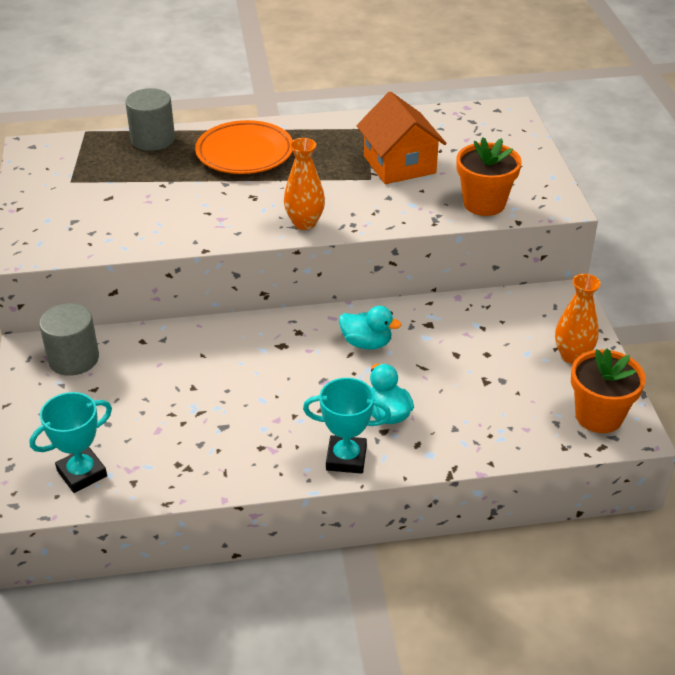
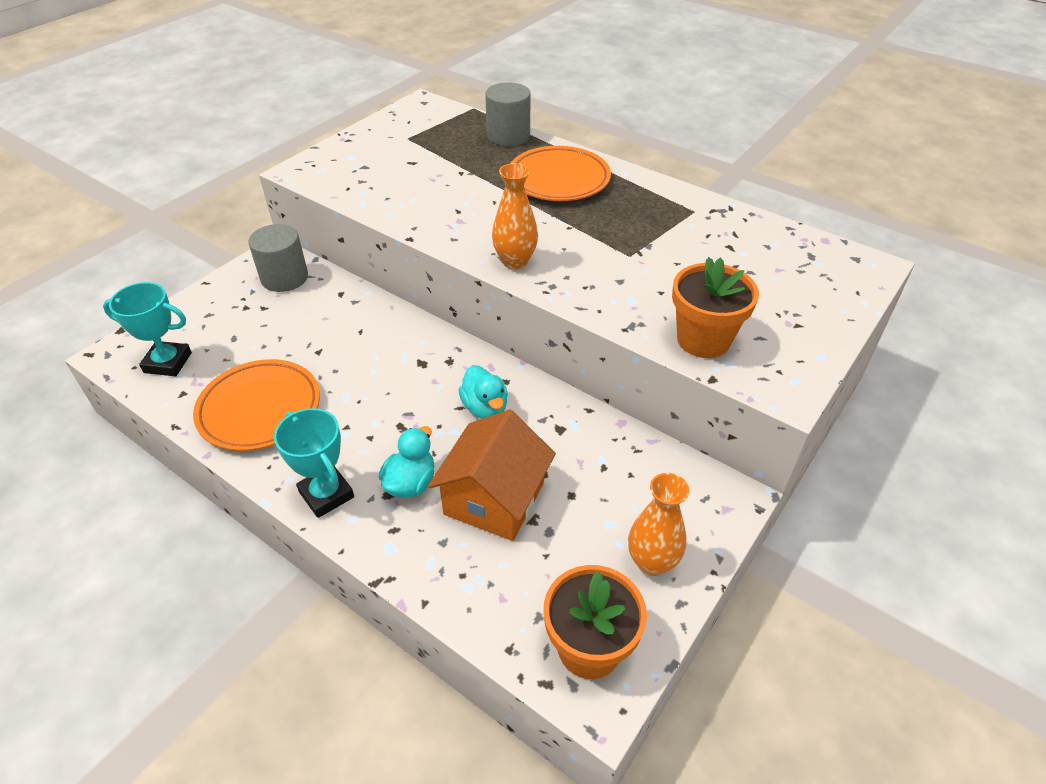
camera: 45 degrees right, 5 degrees up
(213, 449) = (260, 409): none -> orange plate
(399, 165) = (675, 258): orange house -> orange house (494, 499)

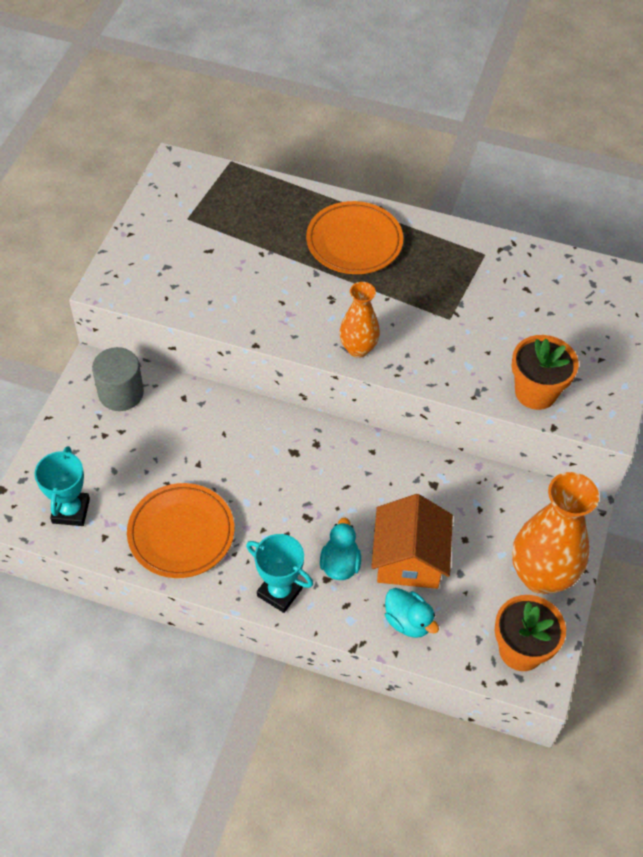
camera: 20 degrees left, 10 degrees up
(168, 362) = (71, 511): turquoise trophy -> turquoise trophy turned 75 degrees counterclockwise
(485, 408) = (367, 481): turquoise duck -> turquoise duck (408, 621)
(508, 135) = (283, 194): grey cylinder -> none
(652, 562) = (541, 576): orange vase -> orange vase, size x1.75

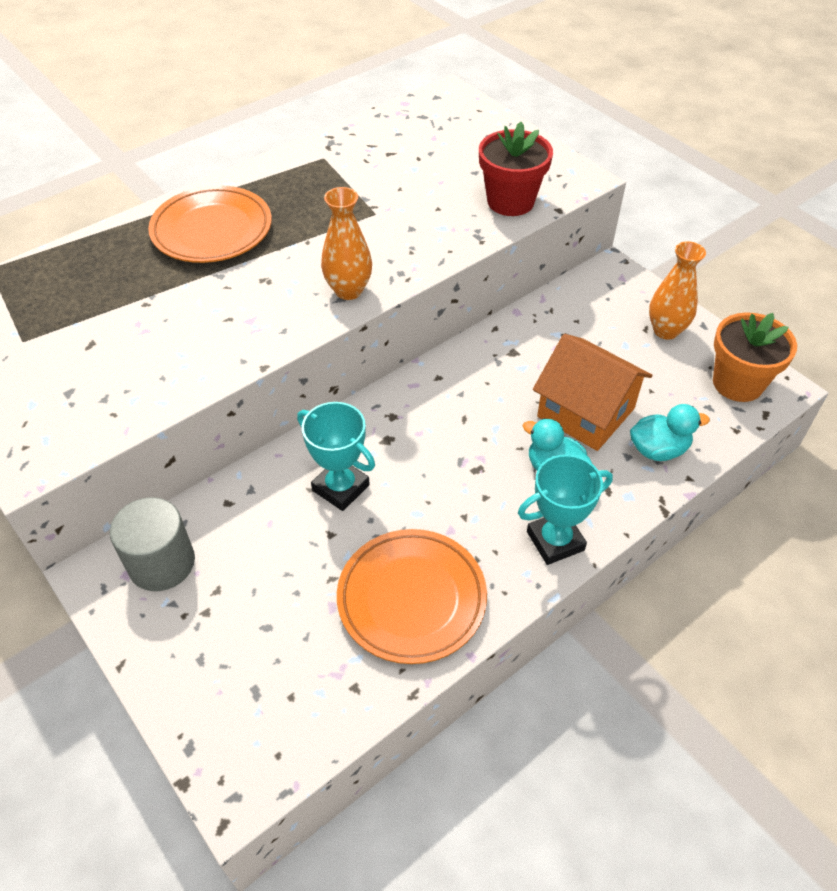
camera: 55 degrees left, 5 degrees down
(71, 511) = (286, 709): turquoise trophy -> turquoise trophy (341, 488)
(536, 392) = (510, 201): orange flower pot -> red flower pot
(541, 576) = (666, 330): orange vase -> orange vase, size x0.57

